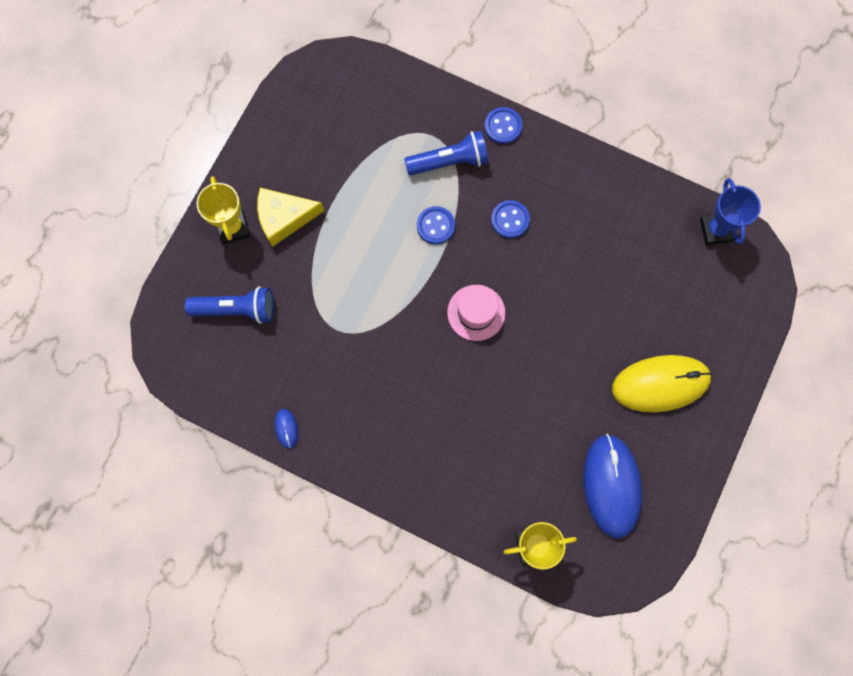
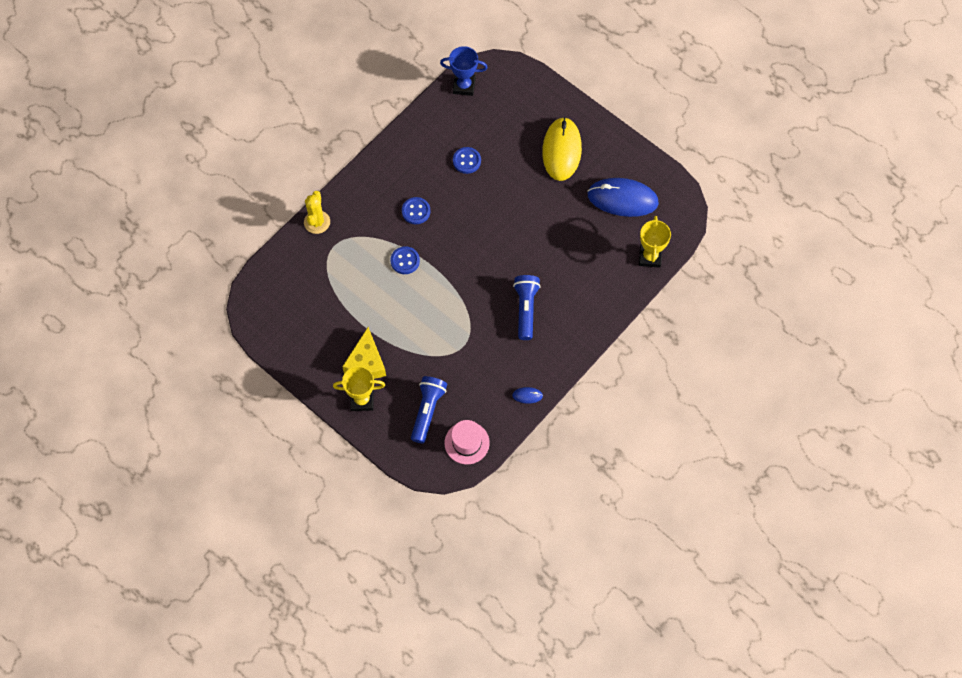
camera: 75 degrees left, 10 degrees down
(450, 161) = (358, 239): blue flashlight -> blue flashlight (526, 309)
(459, 106) = (317, 222): none -> yellow cactus
(476, 312) = (478, 251): pink hat -> pink hat (467, 443)
(503, 126) = (342, 197): blue button -> blue button (467, 161)

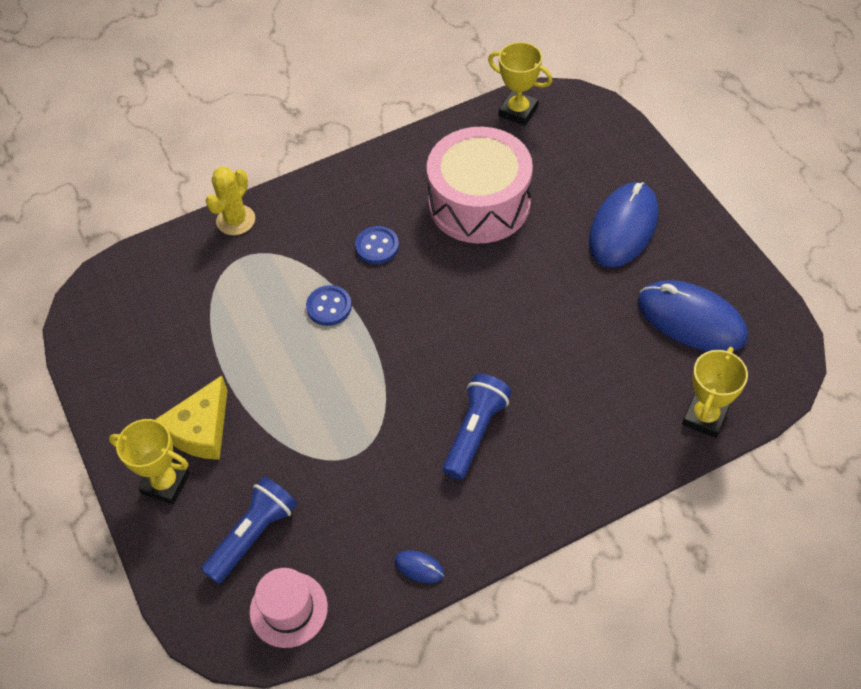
camera: 25 degrees right, 10 degrees down
(464, 86) = (518, 111): blue trophy -> yellow trophy
(467, 161) = (479, 203): blue button -> pink drum
(561, 150) = (623, 228): yellow mouse -> blue mouse

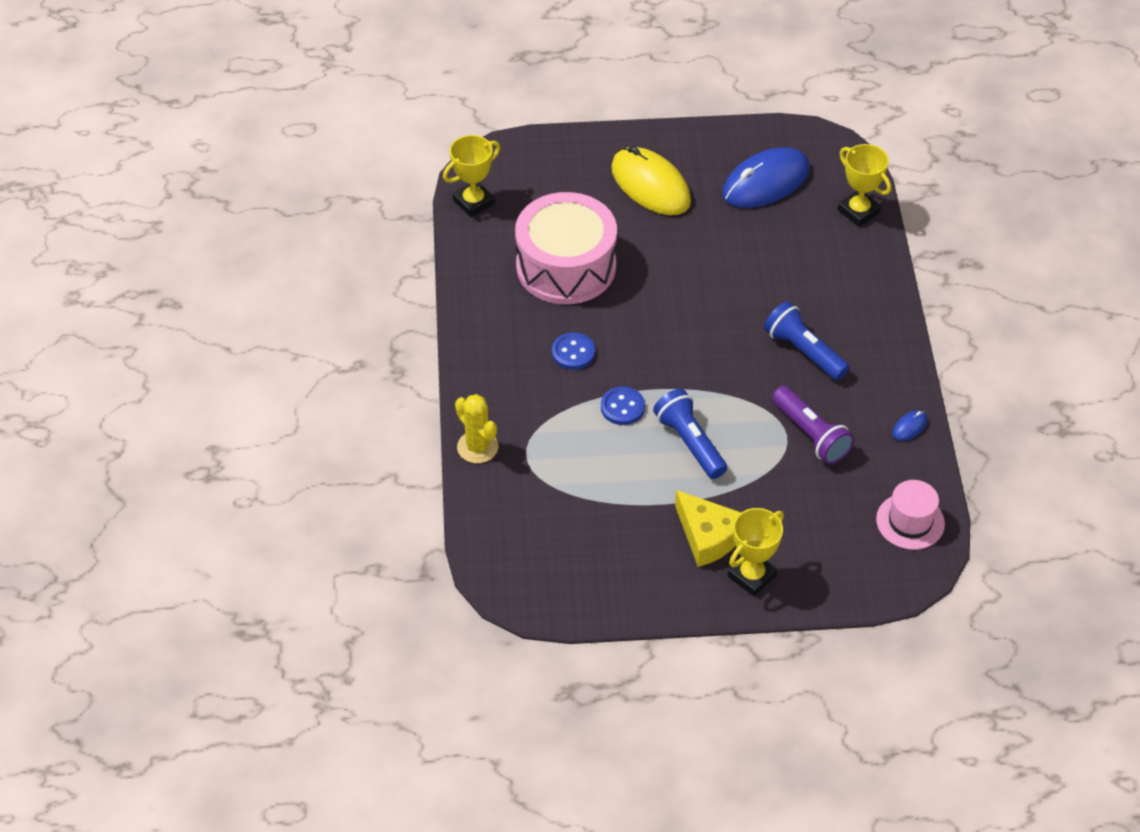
camera: 70 degrees left, 5 degrees down
(253, 535) = (832, 526): blue flashlight -> blue flashlight (690, 442)
(365, 476) = (811, 435): none -> purple flashlight
(623, 228) = (650, 185): blue mouse -> yellow mouse

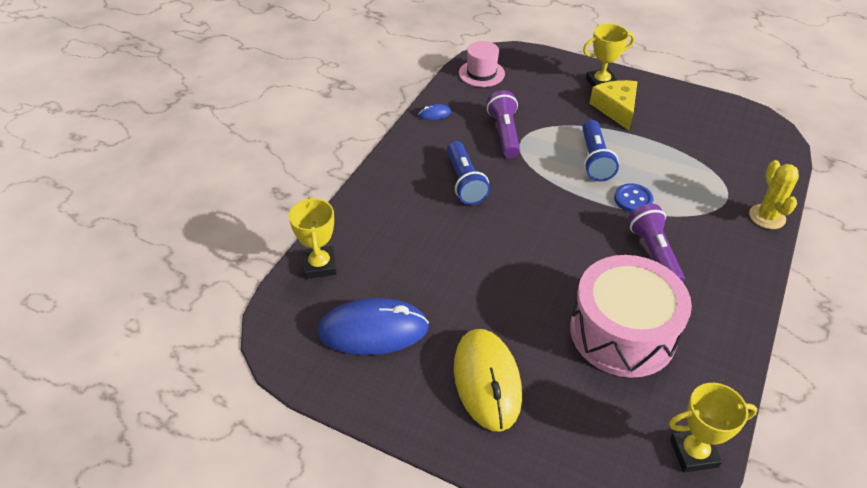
camera: 150 degrees left, 5 degrees down
(573, 352) = (654, 254): blue button -> purple flashlight

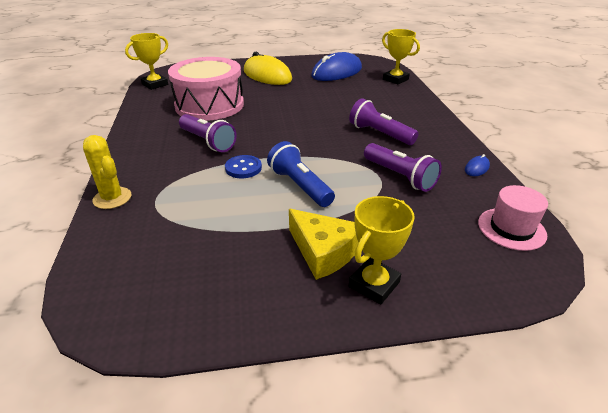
camera: 145 degrees right, 10 degrees down
(465, 182) = (379, 134): blue flashlight -> purple flashlight

